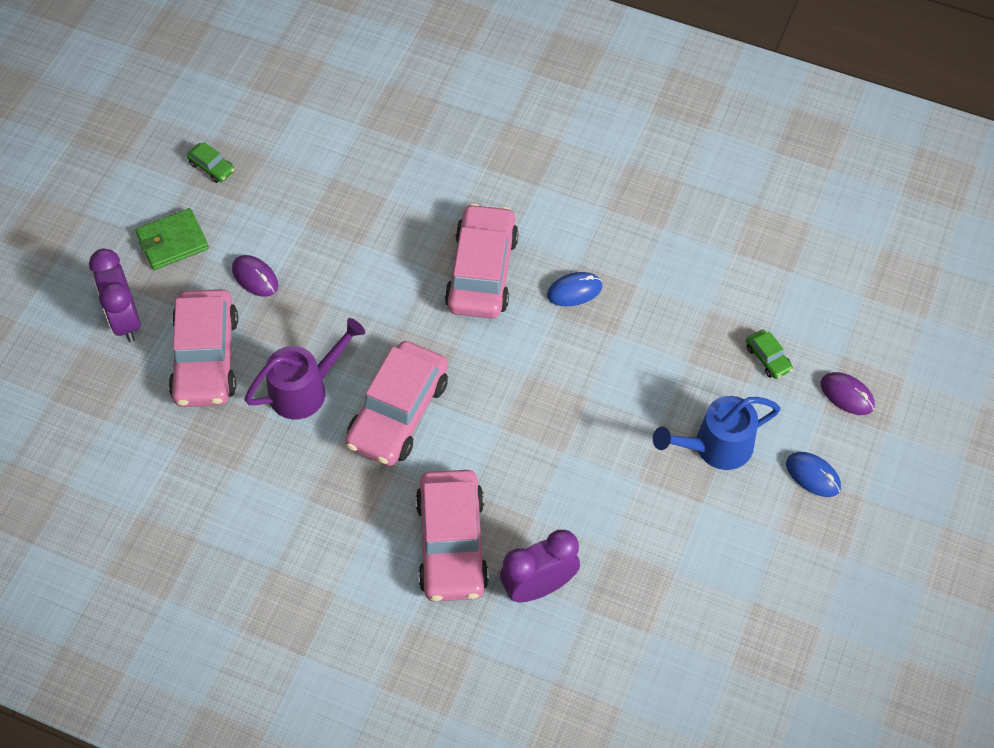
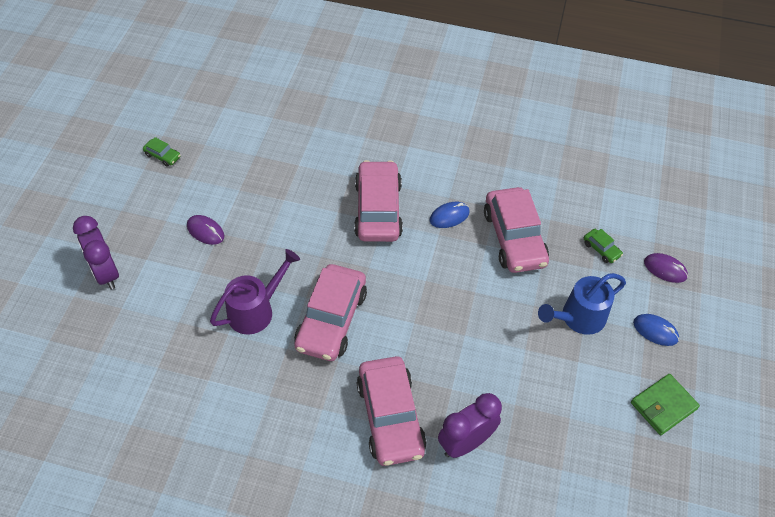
camera: 10 degrees left, 5 degrees down
(172, 242) = (138, 212): green wallet -> green wallet (663, 406)
(206, 357) = (174, 295): pink car -> pink car (514, 238)

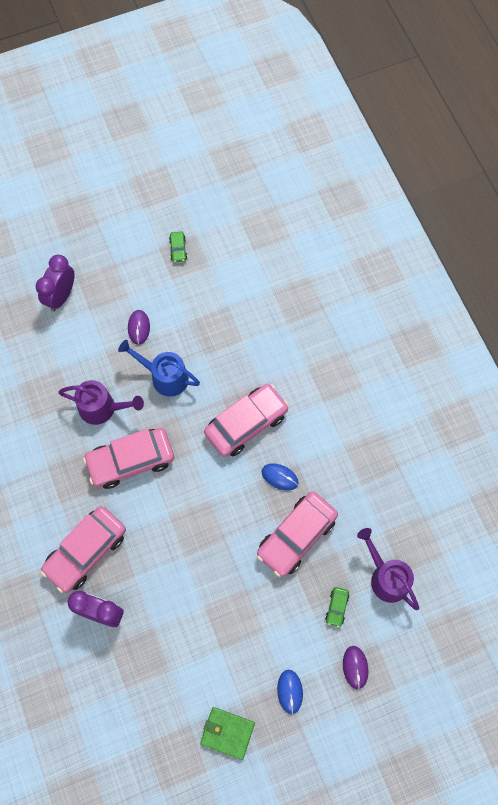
camera: 55 degrees right, 15 degrees up
(578, 318) = (258, 627): blue watering can -> blue watering can (164, 377)
(599, 200) = (386, 577): none -> purple watering can

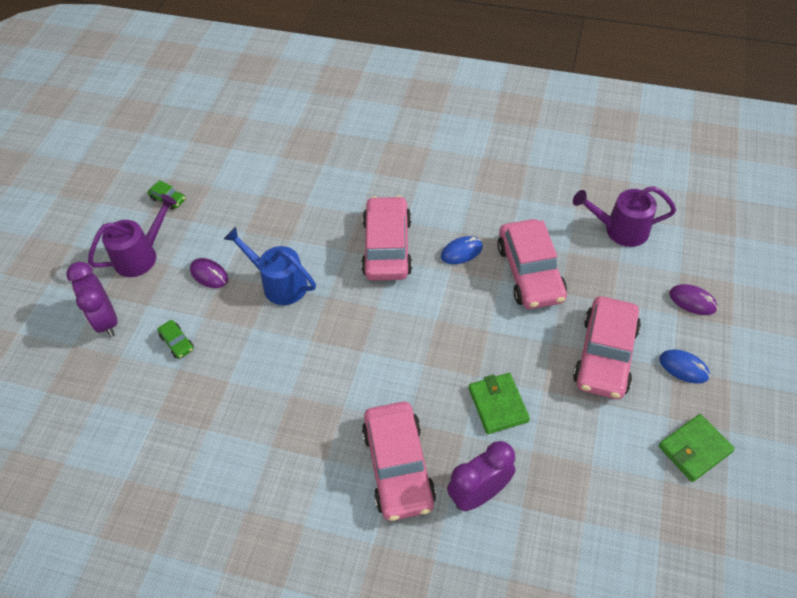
camera: 50 degrees left, 15 degrees down
(103, 408) = (259, 355): purple watering can -> purple watering can (141, 255)
(131, 461) = (337, 363): pink car -> pink car (605, 355)
(164, 377) = (279, 283): blue watering can -> blue watering can turned 60 degrees clockwise
(172, 584) = (498, 405): none -> green wallet
(337, 607) = (623, 282): green car -> green car (177, 342)

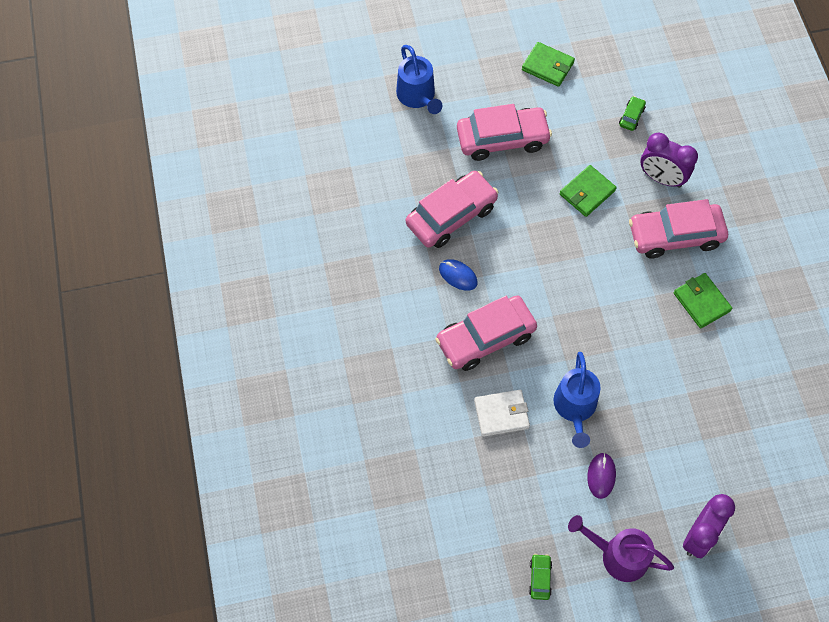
camera: 120 degrees left, 10 degrees up
(177, 342) = (681, 457): green car -> green car (631, 116)
(308, 448) = (701, 302): none -> green wallet
(311, 229) = (501, 414): none -> white wallet
(398, 466) = (675, 236): pink car -> pink car turned 150 degrees counterclockwise
(619, 230) = (368, 166): purple watering can -> none
(683, 367) = (484, 88): blue mouse -> none
(692, 301) = (418, 97): purple mouse -> blue watering can

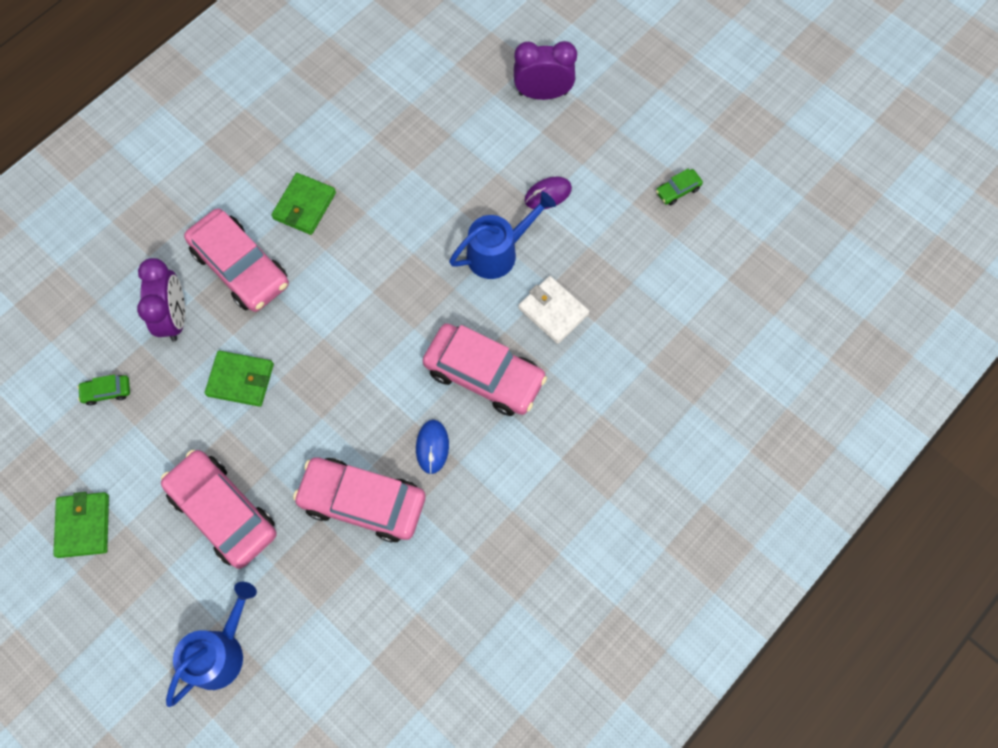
camera: 125 degrees left, 5 degrees up
(617, 555) = (609, 144): purple watering can -> none

